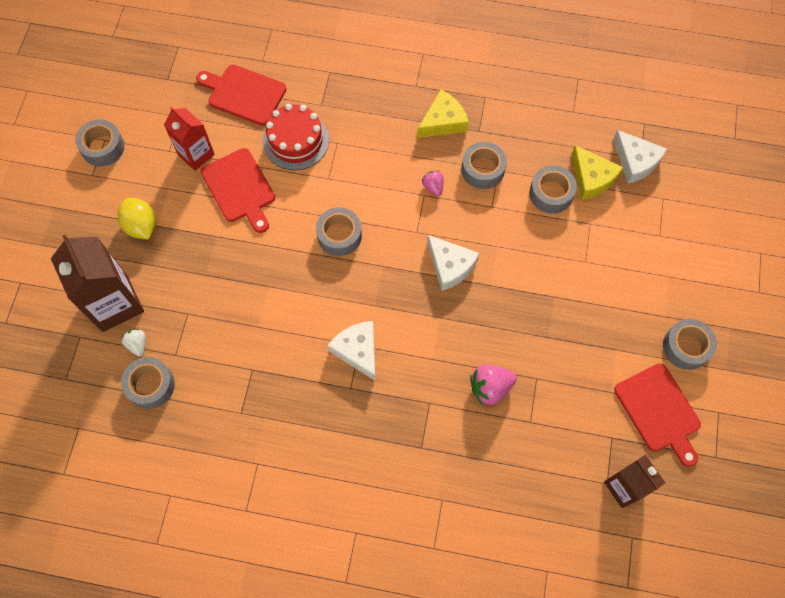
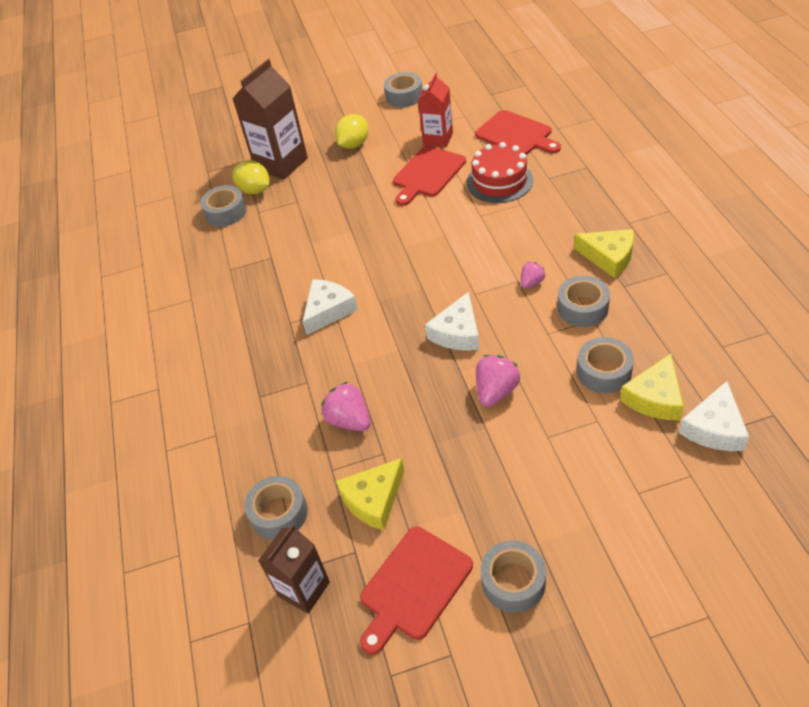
camera: 70 degrees right, 20 degrees down
(137, 344) = (255, 190): white strawberry -> yellow lemon
(244, 94) = (516, 134): red cutting board -> red cutting board turned 135 degrees clockwise
(339, 235) = (430, 248): grey tape -> grey tape (279, 513)
(525, 271) = (496, 391): none -> pink strawberry
(574, 404) = (373, 499): none -> yellow cheese

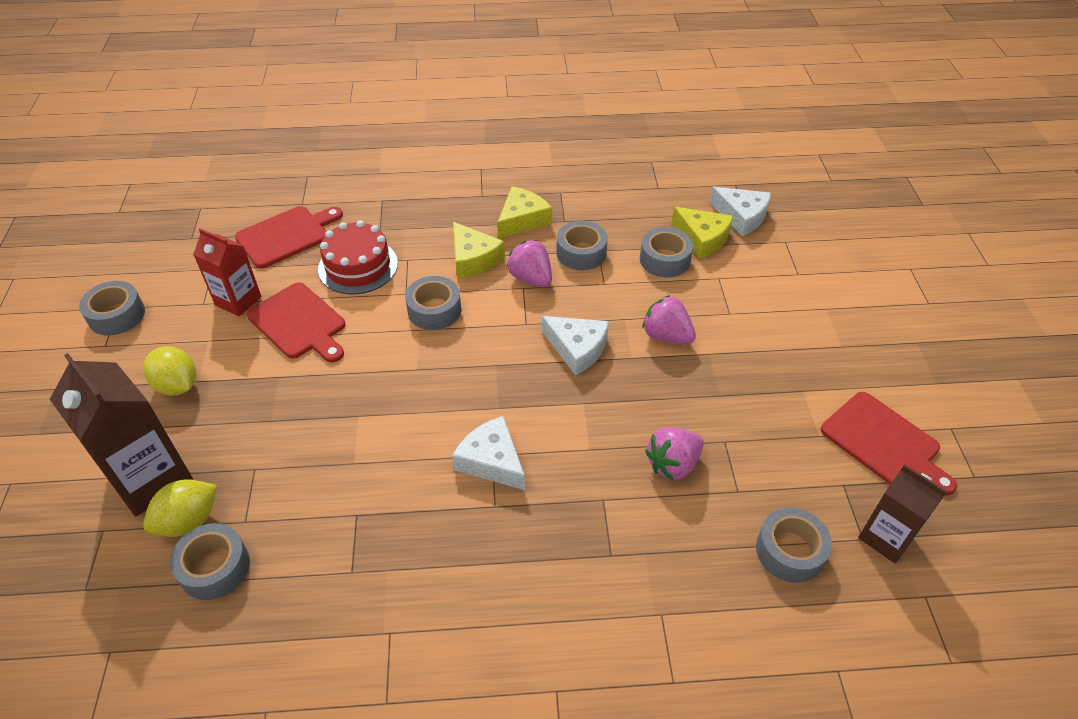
camera: 85 degrees left, 0 degrees up
(373, 499) = (782, 458): yellow cheese -> yellow cheese (473, 258)
(513, 582) = (880, 370): grey tape -> grey tape (434, 310)
(531, 283) = (531, 278): pink strawberry -> pink strawberry, size x1.66

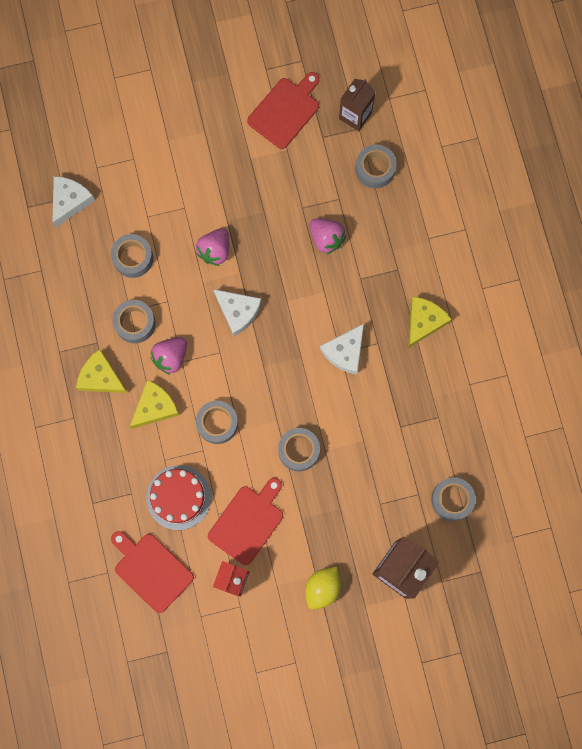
camera: 100 degrees left, 30 degrees up
(117, 315) = (264, 669): grey tape -> grey tape (299, 450)
(189, 521) = (425, 529): yellow lemon -> none
(577, 348) = (238, 312): white cheese -> white cheese turned 105 degrees clockwise
(702, 238) = (102, 231): yellow cheese -> yellow cheese (424, 321)

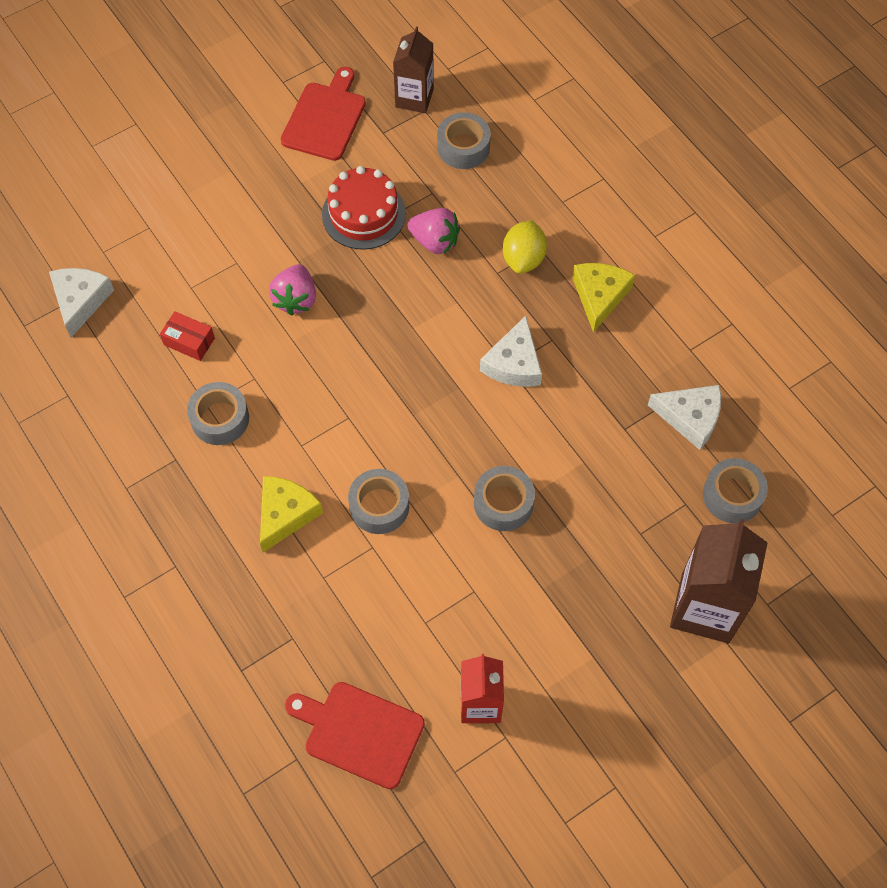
camera: 20 degrees left, 15 degrees down
(101, 377) = (196, 501): yellow cheese -> none
(133, 258) = (189, 341): grey tape -> red box
(171, 357) = (284, 445): pink strawberry -> none
(178, 497) = (362, 620): red cake -> red cake (363, 214)
(238, 312) = (354, 361): white cheese -> white cheese (690, 417)
(248, 522) = (471, 619): red cutting board -> none
(322, 588) = (610, 670): yellow lemon -> yellow lemon (523, 259)

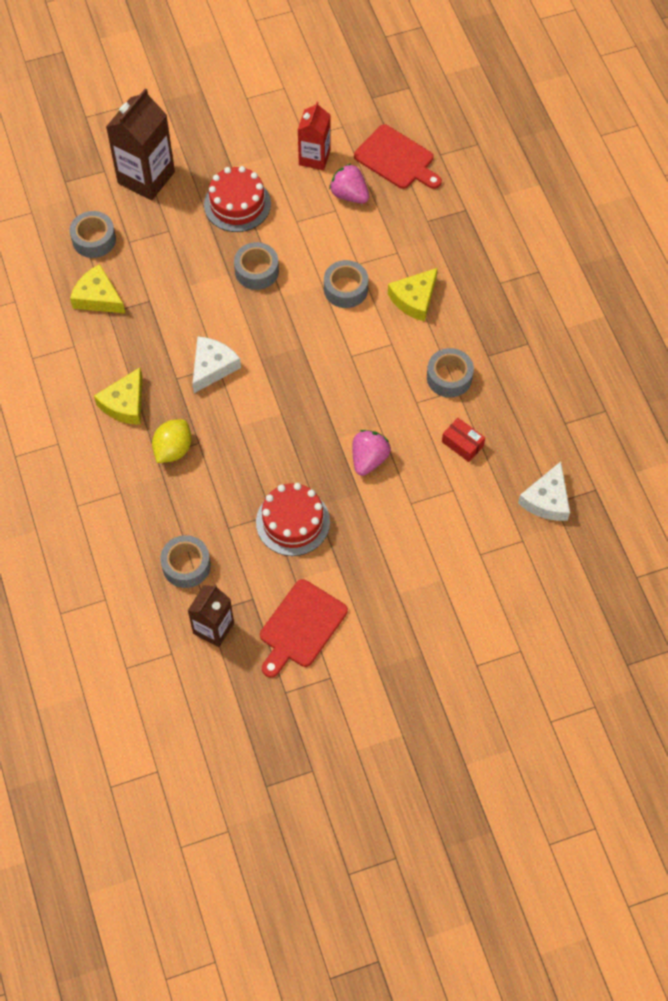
camera: 165 degrees left, 0 degrees up
(435, 241) = (240, 482): pink strawberry -> pink strawberry (349, 195)
(564, 597) = (237, 204): none -> red cake
(690, 417) = (98, 297): white cheese -> yellow cheese

